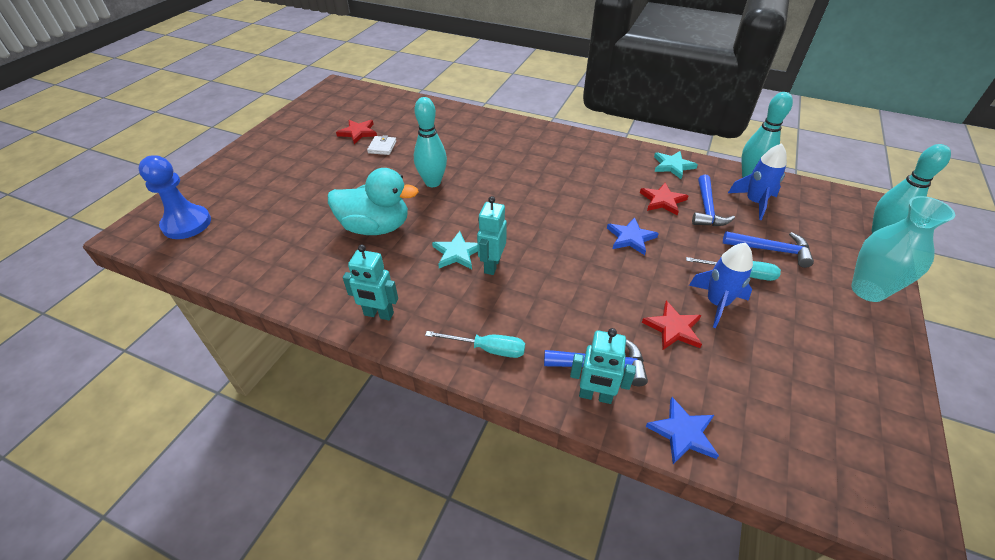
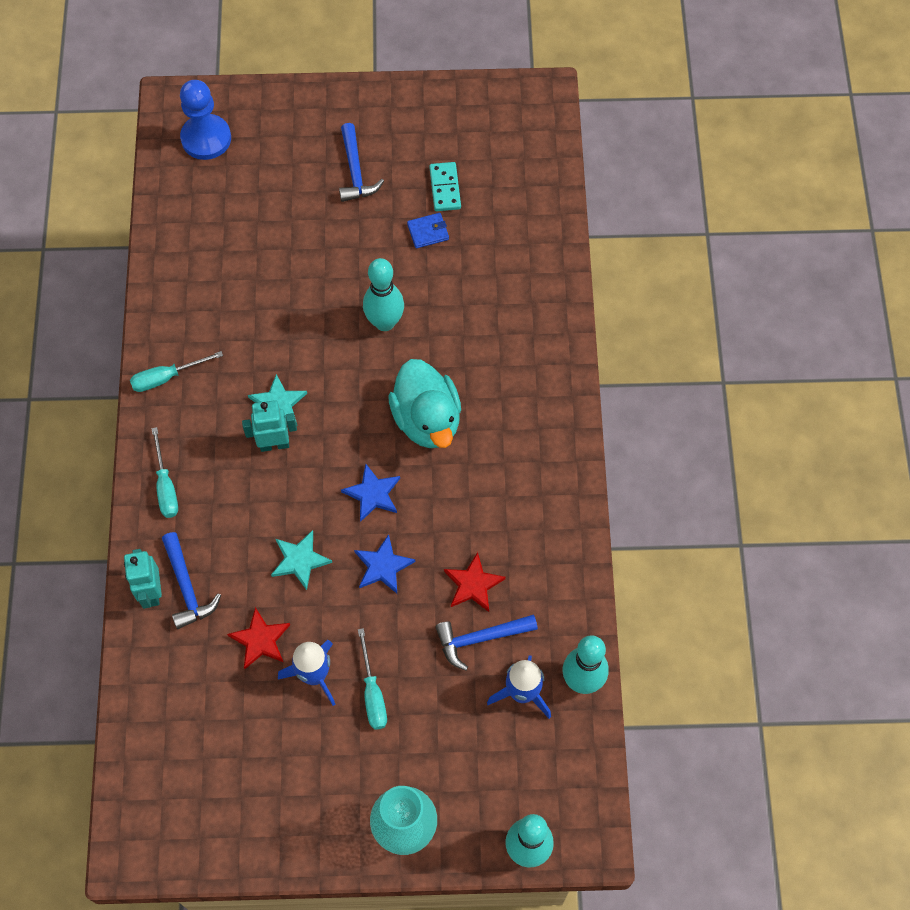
camera: 65 degrees right, 20 degrees up
(358, 132) = (445, 188): red star -> turquoise domino
(376, 227) = (281, 308): turquoise duck -> turquoise duck (427, 420)
(378, 314) = (167, 377): turquoise robot -> turquoise screwdriver
(382, 147) = (428, 232): white wallet -> blue wallet
(673, 166) = (559, 580): turquoise star -> turquoise star (300, 560)
(683, 433) = (142, 671): blue star -> blue star (372, 494)
(771, 250) = (431, 721): blue hammer -> blue hammer (355, 171)

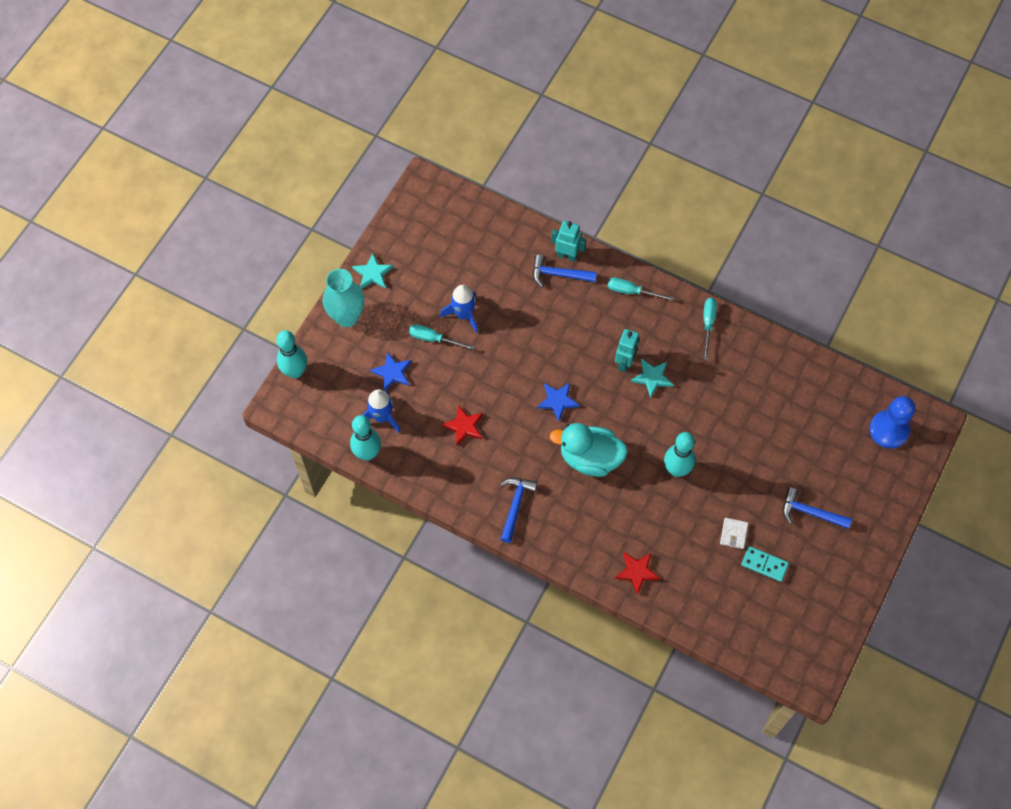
camera: 120 degrees right, 0 degrees up
(260, 640) = (502, 297): red star -> red star (637, 572)
(300, 560) = (539, 340): turquoise star -> turquoise star (373, 273)
(383, 566) = (507, 383): blue star -> blue star (392, 372)
(428, 232) = (733, 534): blue wallet -> white wallet
(480, 638) = (428, 412): blue hammer -> blue hammer (515, 506)

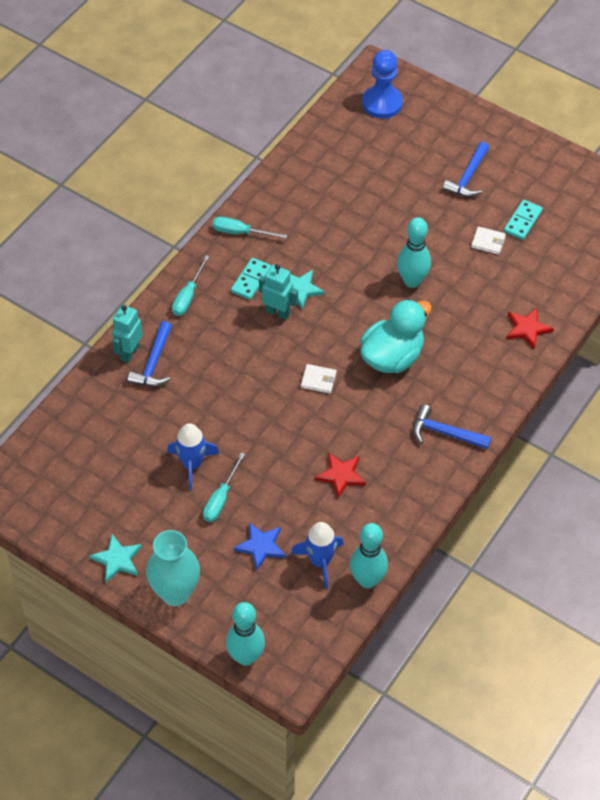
camera: 85 degrees left, 10 degrees down
(558, 401) = (318, 380): blue star -> white wallet
(590, 458) = (392, 357): turquoise duck -> turquoise duck turned 150 degrees counterclockwise
(656, 338) = (251, 280): none -> turquoise domino

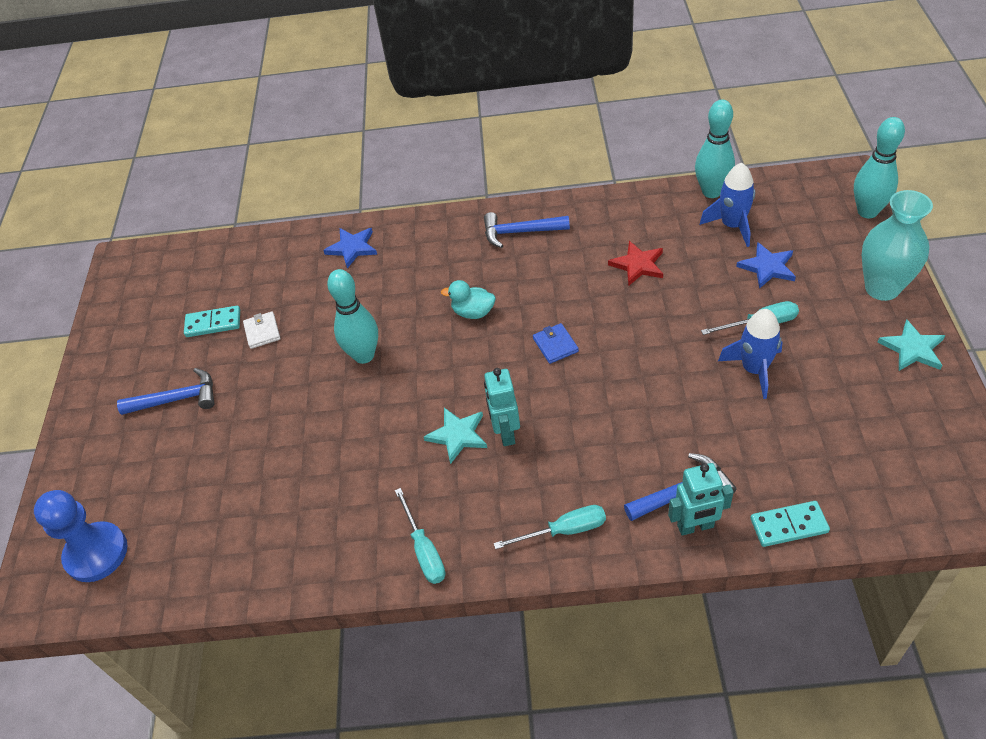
camera: 120 degrees left, 5 degrees down
(251, 280) = (485, 487): turquoise domino -> turquoise domino (789, 525)
(318, 380) = (555, 345): white wallet -> blue wallet
(392, 357) = (473, 312): turquoise duck -> turquoise duck, size x0.52
(445, 433) = (520, 232): blue hammer -> blue hammer turned 105 degrees clockwise
(527, 329) = (352, 248): red star -> blue star

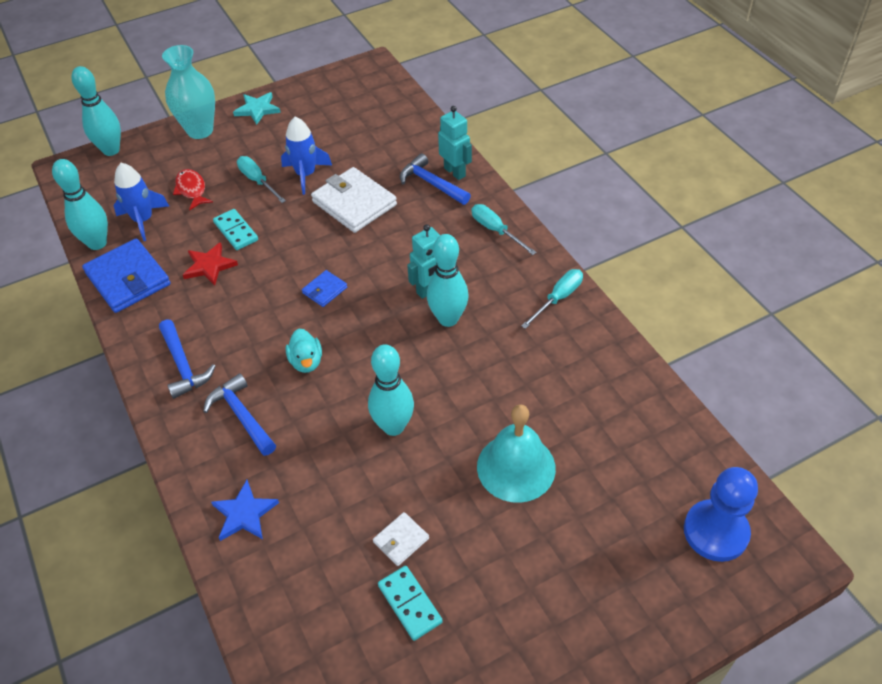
camera: 120 degrees left, 0 degrees up
(177, 399) = (525, 574): blue hammer -> blue hammer (242, 416)
(264, 429) = (516, 467): none -> turquoise bell
(457, 435) = (448, 319): turquoise star -> turquoise bowling pin
(649, 208) = (128, 279): none -> blue wallet
(680, 403) = (354, 203): none -> white wallet
(767, 267) = (192, 190): blue star -> red fish
(789, 525) = (431, 135): turquoise domino -> turquoise domino (236, 231)

